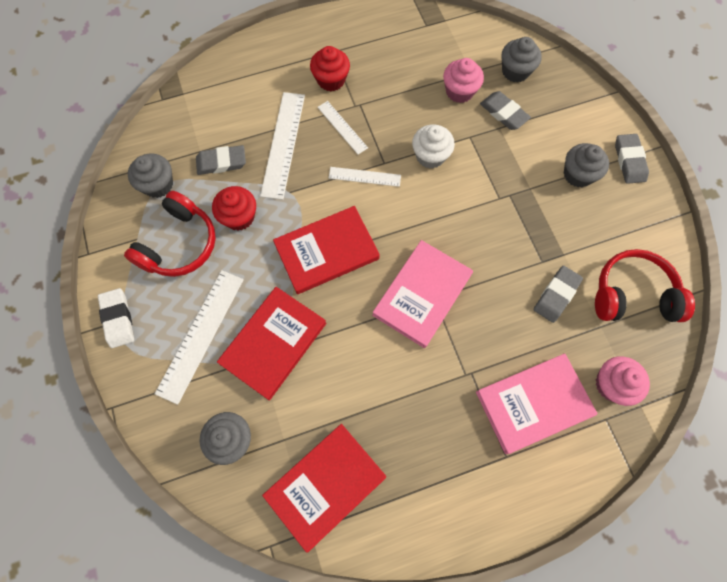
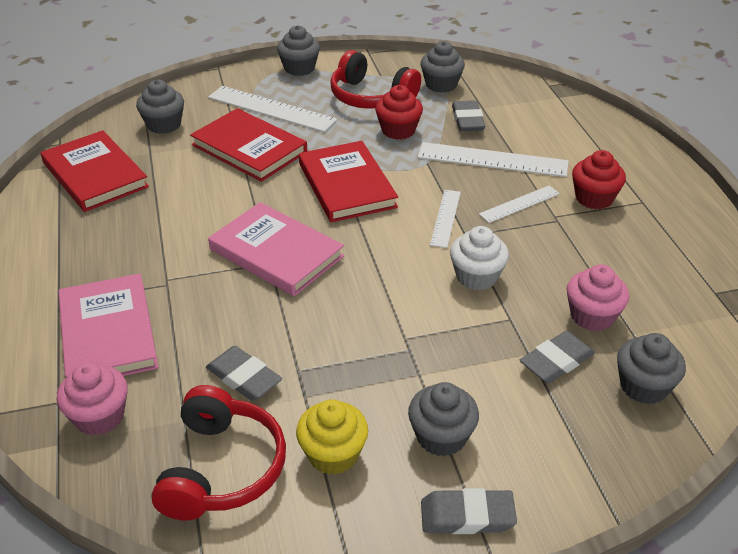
camera: 95 degrees right, 30 degrees down
(118, 319) = (299, 68): white eraser -> grey cupcake
(605, 232) = (333, 454): none -> yellow cupcake

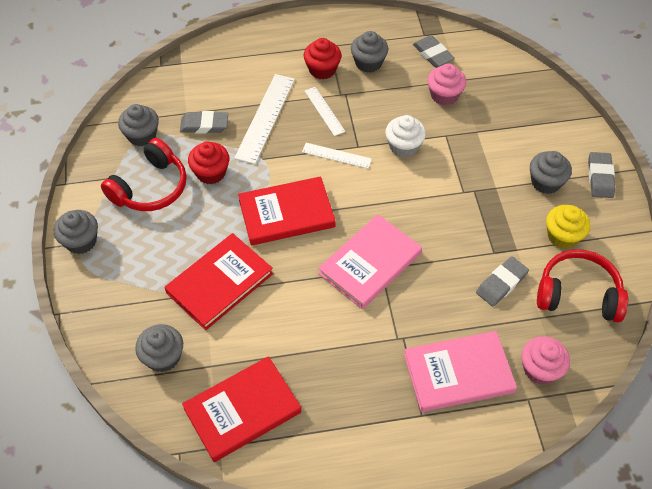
camera: 85 degrees left, 15 degrees up
(271, 109) = (153, 265): white ruler -> none
(556, 361) = (483, 119): grey eraser -> grey eraser (432, 54)
(643, 386) = (503, 85): grey cupcake -> grey cupcake (368, 63)

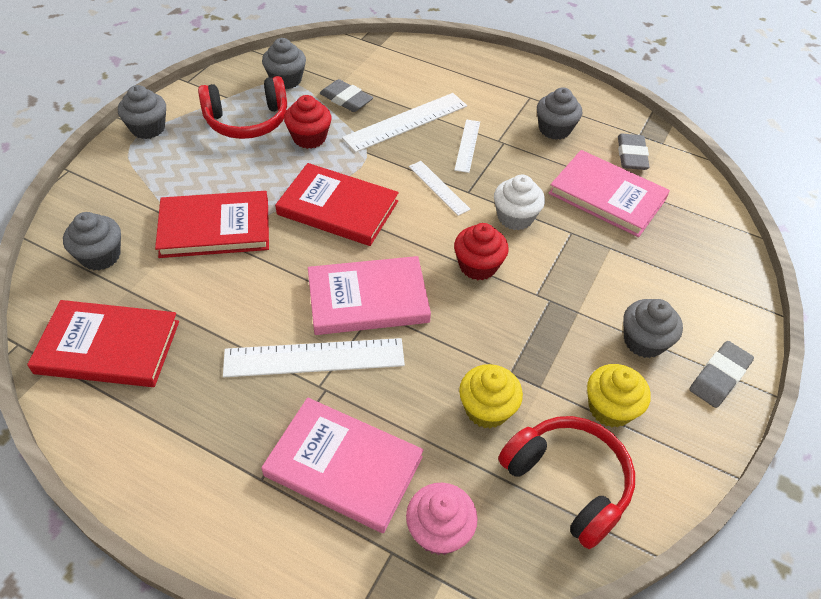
camera: 35 degrees right, 5 degrees down
(322, 70) = (502, 112): red cupcake -> red cupcake (478, 266)
(377, 323) = (314, 357): none -> white ruler
(444, 95) = (607, 196): pink cupcake -> pink book
(501, 283) = (487, 409): grey eraser -> yellow cupcake

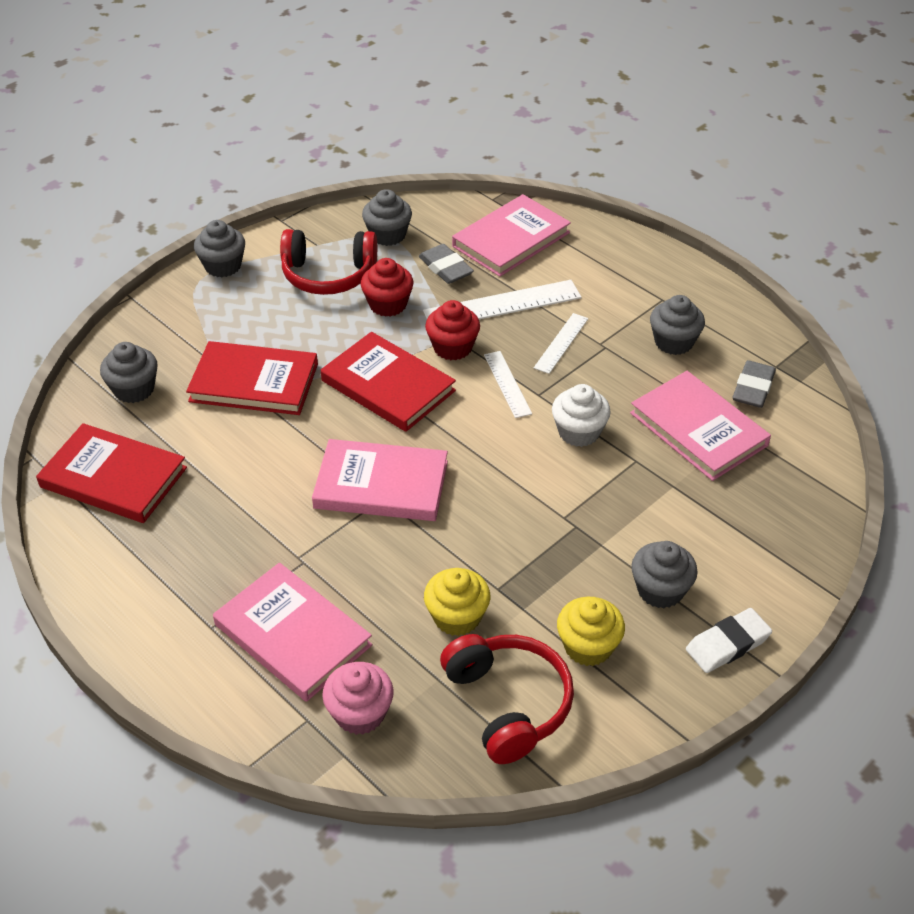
camera: 20 degrees right, 5 degrees down
(314, 357) = (304, 530): white ruler -> none
(390, 68) = (511, 239): none -> pink book
(478, 266) = (513, 475): red cupcake -> red cupcake (452, 347)
(719, 377) = (727, 644): grey eraser -> white eraser

